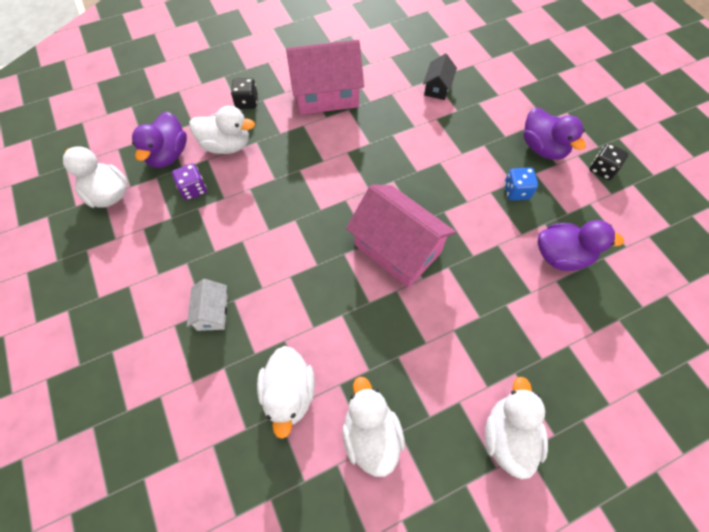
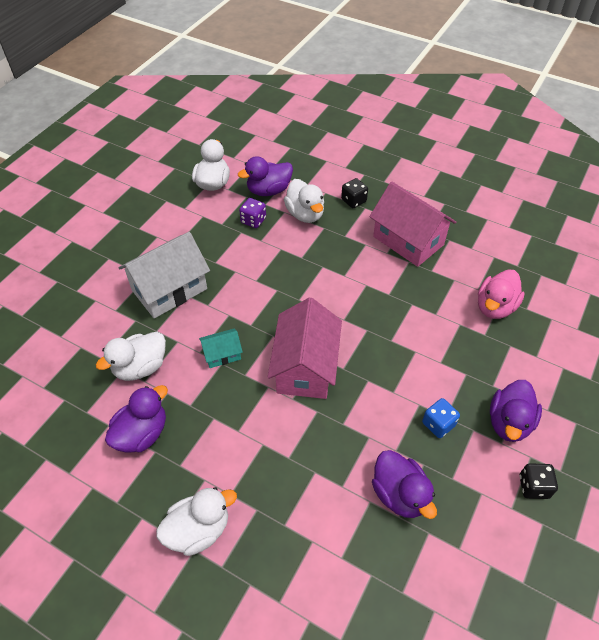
camera: 55 degrees right, 10 degrees down
(212, 312) = (169, 290): white house -> white house, size x2.04
(332, 308) = (222, 354): none -> turquoise house
(371, 434) = (142, 433): white duck -> purple duck
(437, 87) = (495, 307): black house -> pink duck

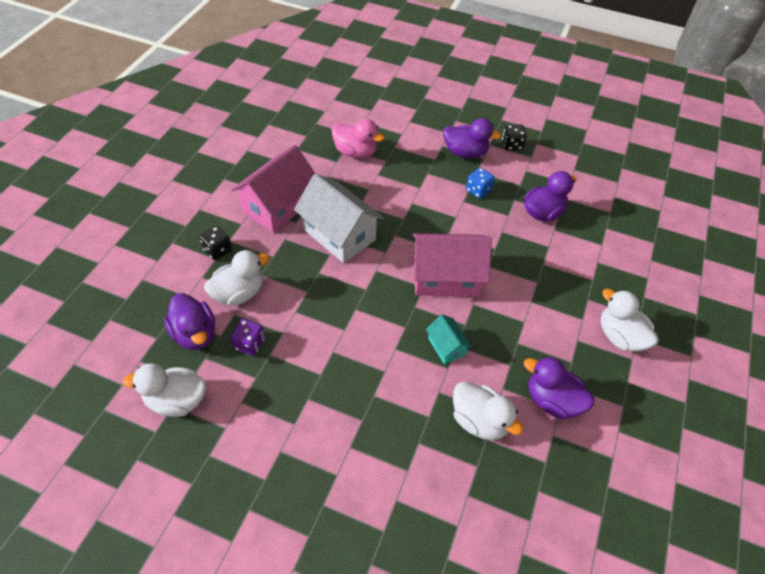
camera: 100 degrees left, 0 degrees up
(169, 290) = (368, 415): white house -> white house (339, 234)

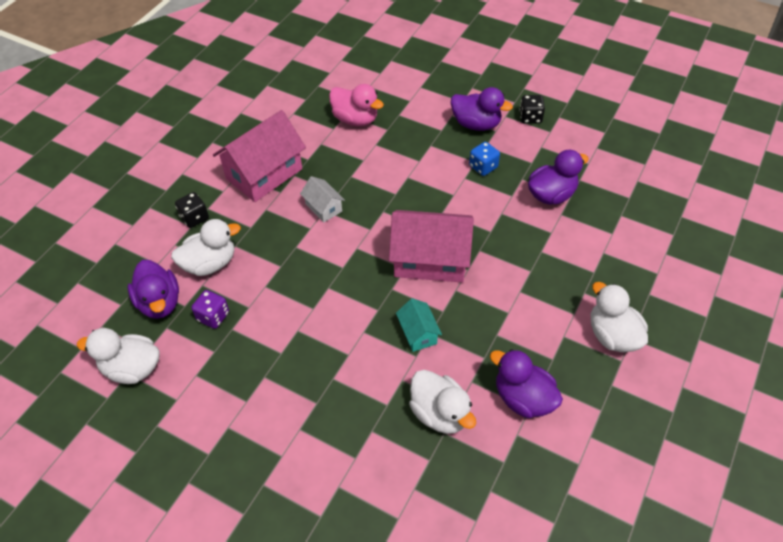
camera: 10 degrees right, 0 degrees up
(339, 234) = (323, 207): white house -> white house, size x0.49

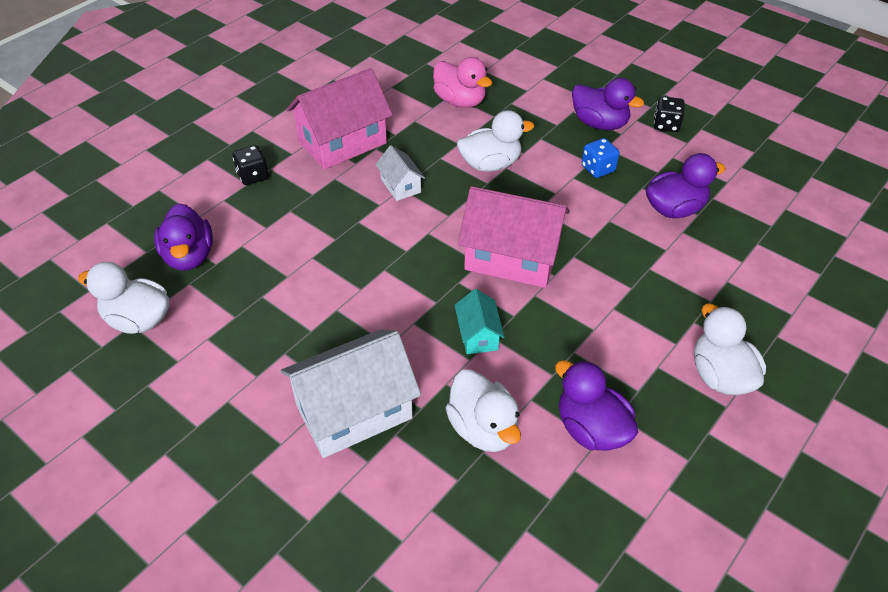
camera: 10 degrees right, 5 degrees down
(210, 264) = (256, 225): white duck -> white duck (490, 164)
(213, 316) = (244, 280): purple dice -> none
(333, 417) = (354, 411): none -> white house

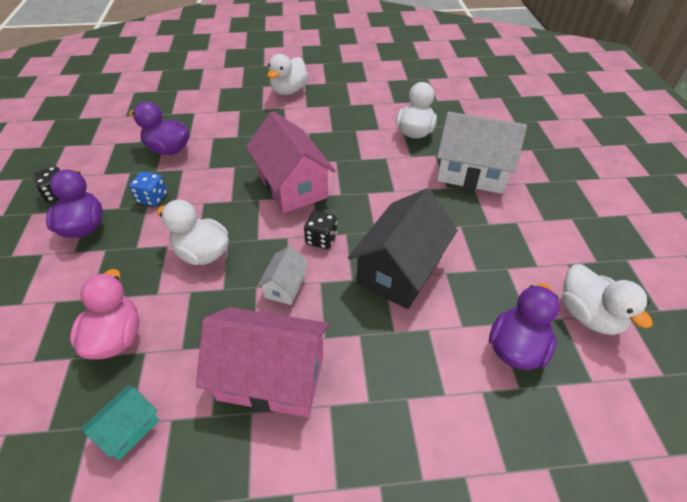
camera: 135 degrees left, 0 degrees up
(253, 176) = (393, 404): black dice -> black dice (321, 239)
(328, 252) = (400, 270): none -> black house
(478, 335) = (367, 164): turquoise house -> turquoise house (128, 429)
(591, 429) = (368, 107): purple duck -> none

